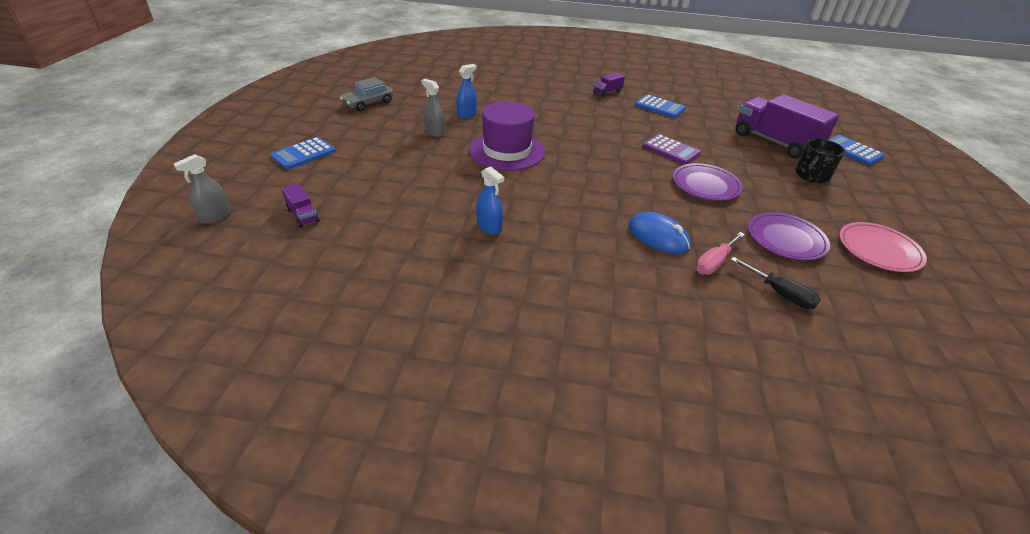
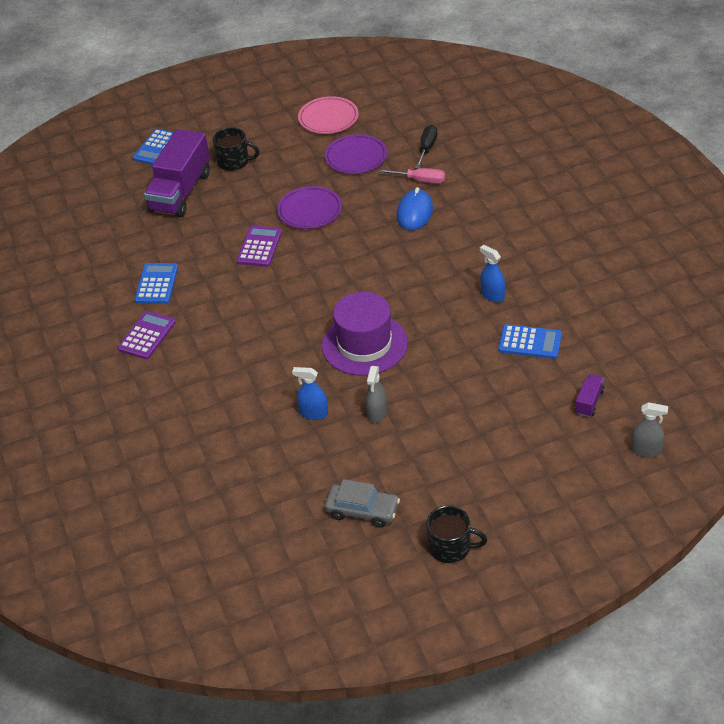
camera: 115 degrees left, 5 degrees up
(296, 116) = (451, 547): none -> black mug
(303, 154) = (512, 476): blue calculator -> blue calculator (530, 342)
(489, 227) = (492, 295): blue spray bottle -> blue spray bottle turned 60 degrees counterclockwise
(607, 92) = (147, 336): purple truck -> purple calculator

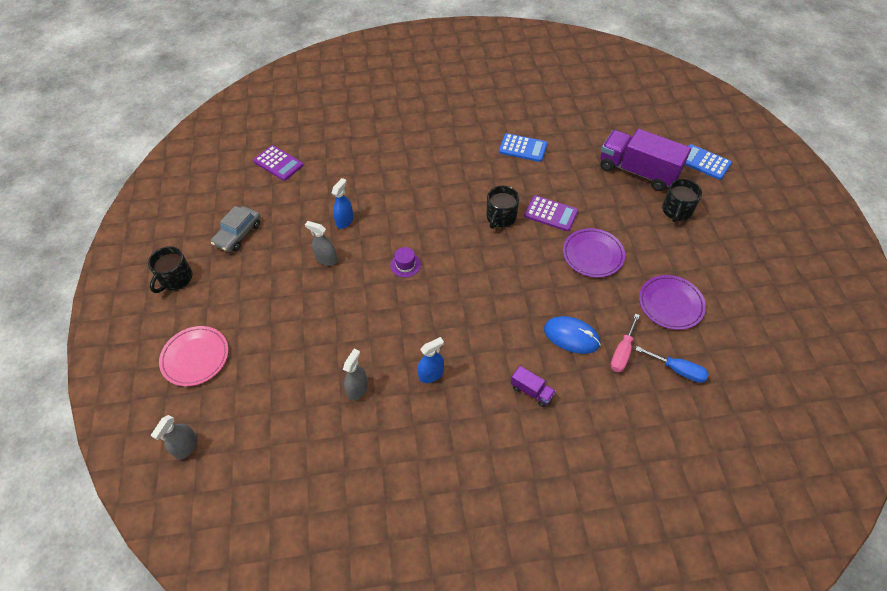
camera: 100 degrees right, 10 degrees up
(147, 336) = (466, 138): purple calculator -> purple calculator (278, 163)
(274, 283) = (500, 217): none -> black mug
(328, 118) = (741, 292): pink plate -> pink plate (195, 357)
(364, 344) = (405, 265): purple hat -> purple hat, size x0.41
(427, 148) = (678, 370): black screwdriver -> blue screwdriver
(530, 342) = (357, 389): blue calculator -> grey spray bottle
(589, 402) = (264, 417): purple truck -> purple truck (531, 391)

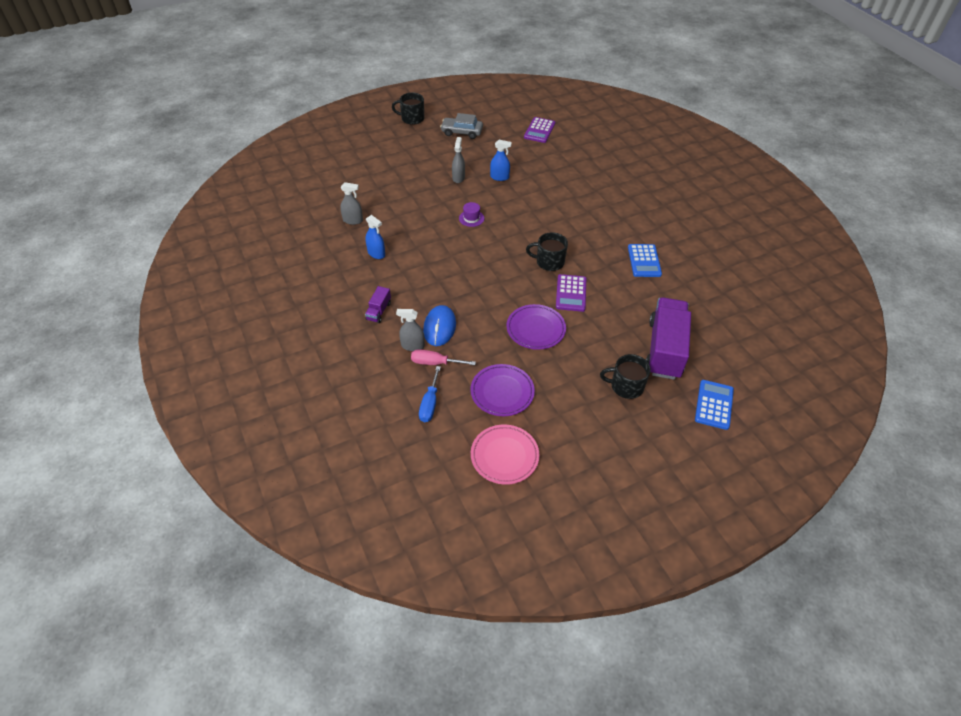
camera: 70 degrees right, 5 degrees down
(186, 446) = (292, 161): grey spray bottle -> grey spray bottle (412, 346)
(195, 357) = (354, 145): pink plate -> pink plate (504, 456)

